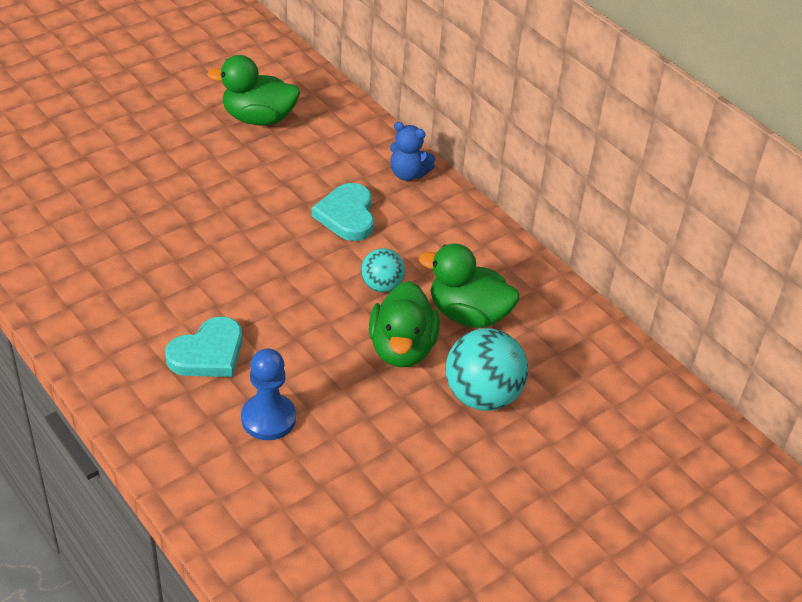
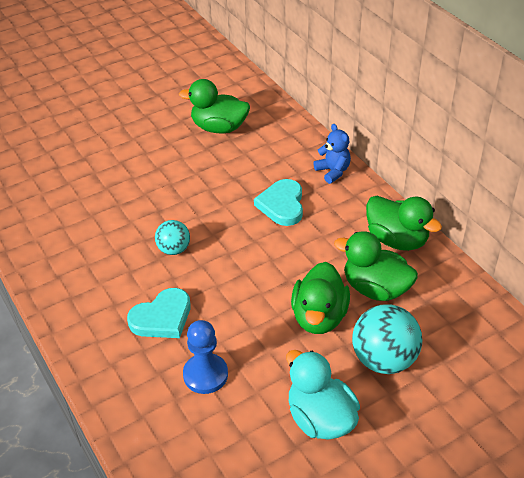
camera: 10 degrees right, 0 degrees up
(381, 286) = (306, 263): turquoise ball -> turquoise ball (174, 249)
(408, 174) = (333, 171): blue teddy bear -> blue teddy bear turned 150 degrees counterclockwise
(411, 464) = (320, 418): none -> turquoise duck
(491, 256) = (397, 240): none -> green duck

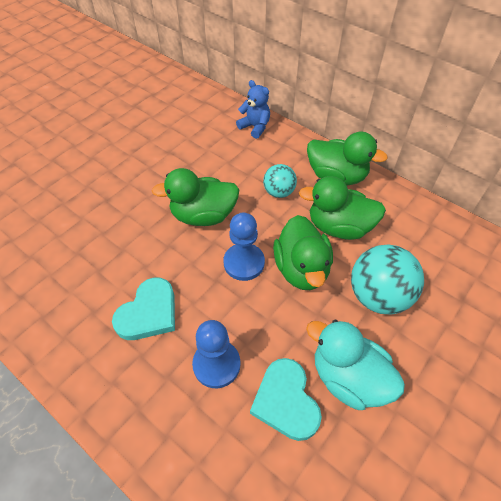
camera: 20 degrees left, 10 degrees up
(174, 249) = (135, 236): turquoise ball -> turquoise ball (279, 192)
(219, 128) = (137, 108): green duck -> green duck (203, 215)
(266, 298) = (244, 263): none -> blue pawn
(282, 205) = (222, 167): turquoise heart -> turquoise heart (286, 401)

